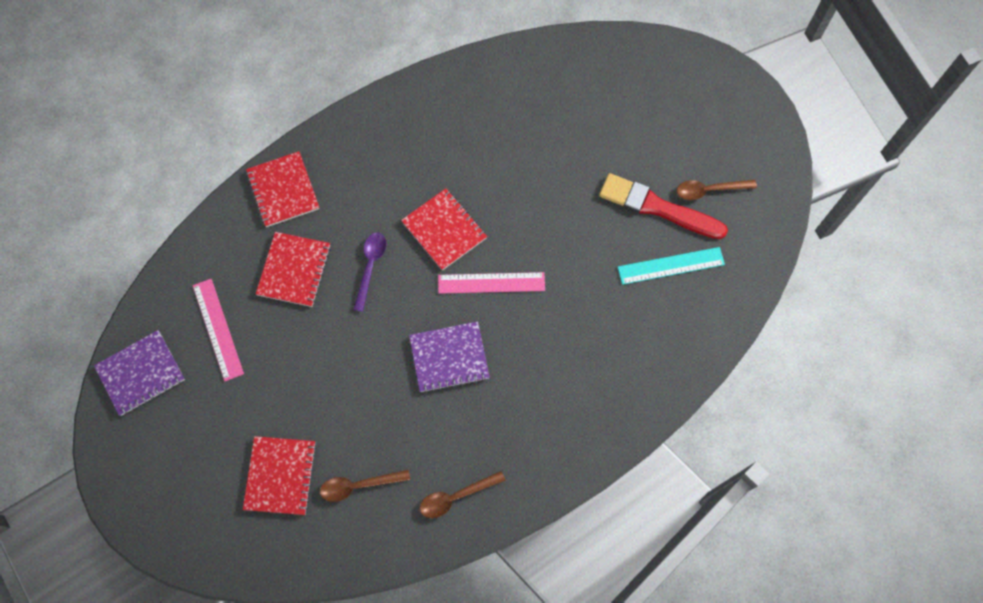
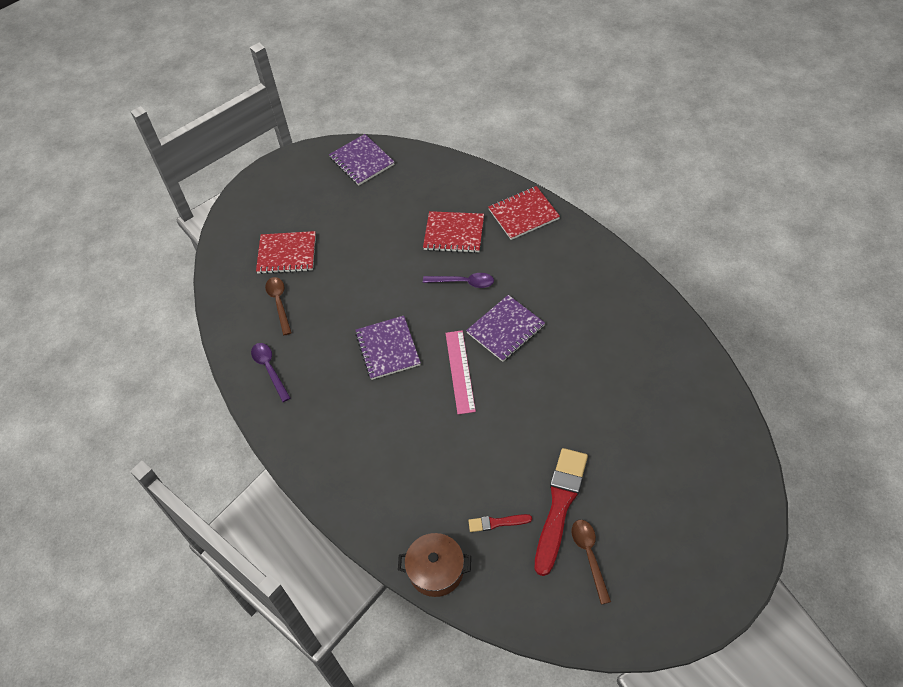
camera: 90 degrees right, 15 degrees down
(217, 329) = (399, 196): pink ruler -> none
(444, 230) = (505, 329): red notebook -> purple notebook
(456, 496) = (269, 369): brown spoon -> purple spoon
(671, 266) = (497, 523): turquoise ruler -> red brush
(716, 327) = (436, 570): none -> brown pot

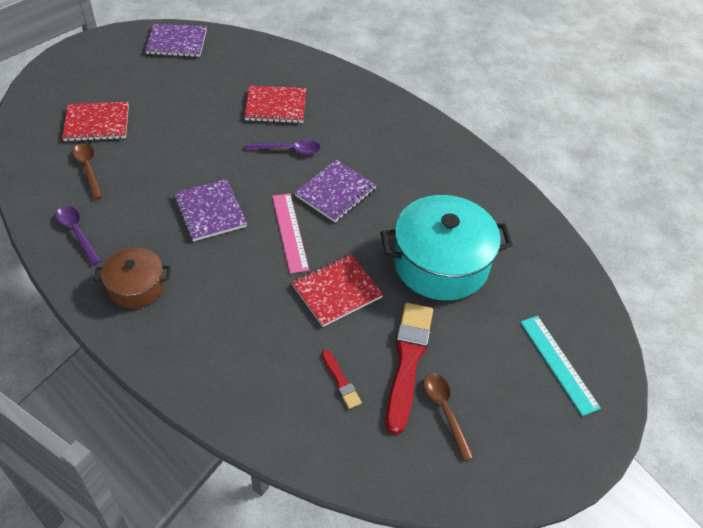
camera: 15 degrees left, 5 degrees down
(362, 161) = (177, 42): purple notebook -> purple notebook turned 45 degrees counterclockwise
(436, 570) = (275, 434): brown pot -> brown pot (136, 287)
(497, 523) = (341, 381): red brush -> red brush turned 105 degrees counterclockwise
(523, 214) = (345, 90): red notebook -> red notebook (337, 291)
(600, 407) = (441, 263): none -> turquoise pot
(703, 514) = (558, 363): none -> turquoise ruler

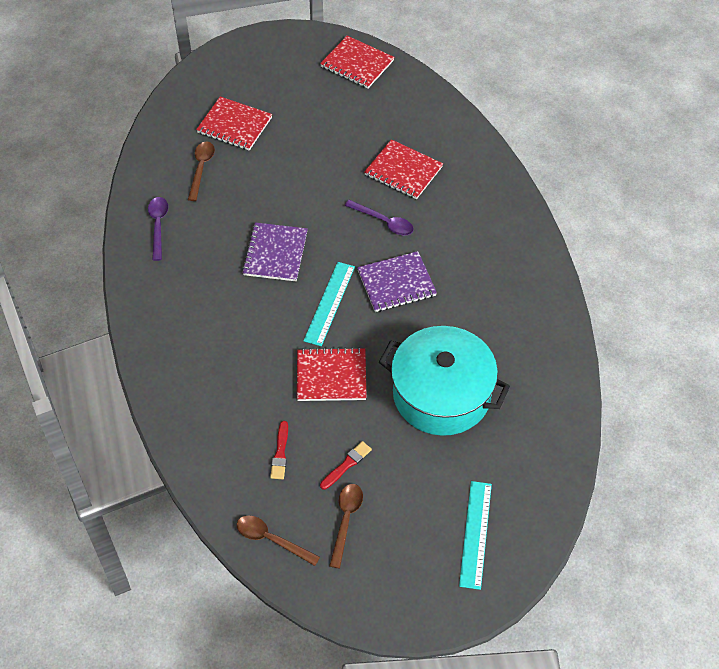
camera: 35 degrees right, 5 degrees up
(136, 287) = (175, 295): brown pot -> none
(177, 42) = (357, 64): purple notebook -> red notebook
(290, 232) = (330, 303): pink ruler -> turquoise ruler
(392, 466) = (271, 539): none -> brown spoon
(407, 361) = (346, 465): red brush -> red brush, size x0.47

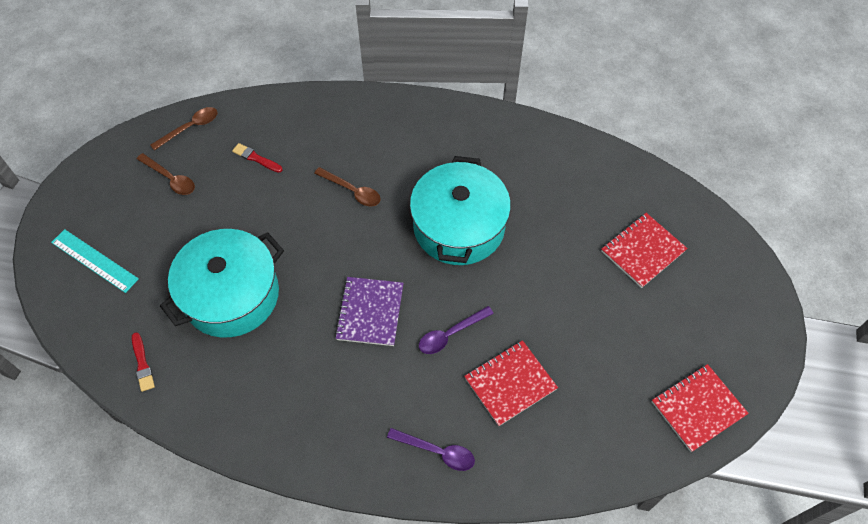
camera: 115 degrees right, 5 degrees up
(158, 226) = (536, 150): purple spoon -> purple spoon (437, 451)
(201, 168) = (593, 204): brown spoon -> brown spoon (352, 191)
(275, 253) = (459, 227): purple notebook -> turquoise pot
(330, 303) = (378, 248): turquoise ruler -> none
(331, 376) = (303, 219): red notebook -> none
(346, 465) = (215, 197): red brush -> red brush (142, 364)

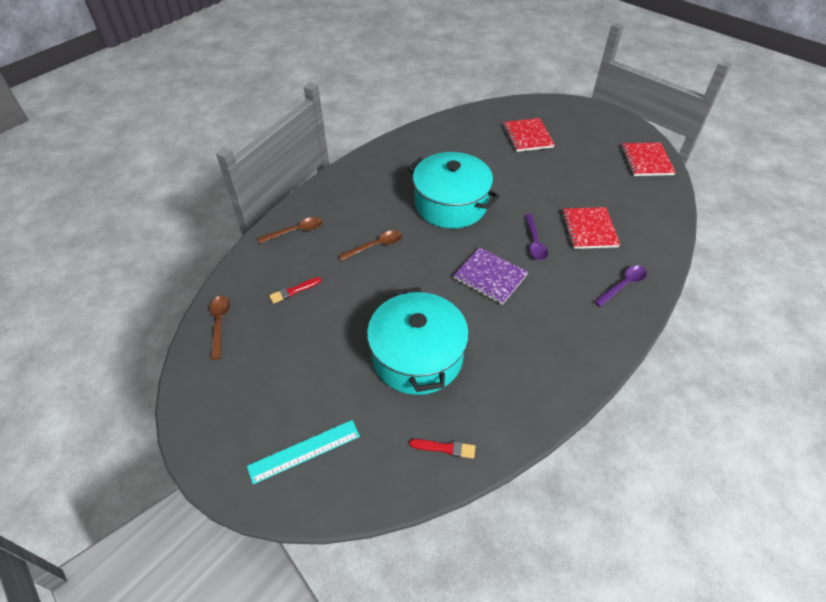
camera: 60 degrees left, 10 degrees down
(170, 179) = (262, 357): brown spoon -> brown spoon (295, 231)

